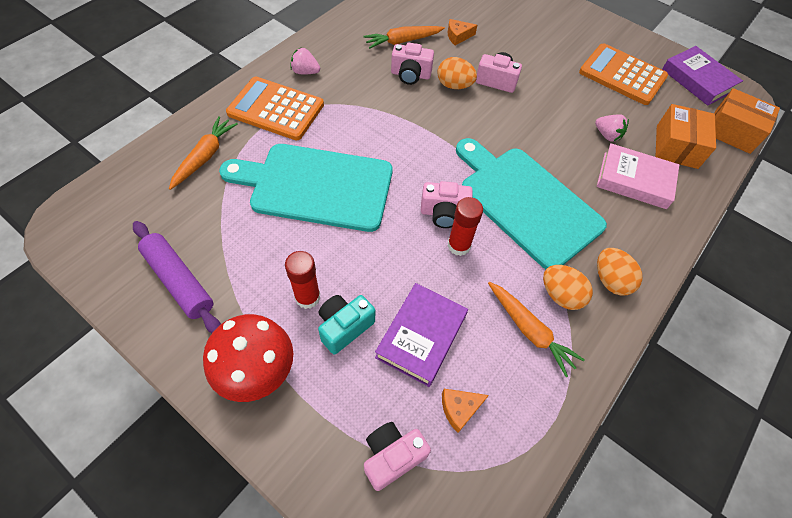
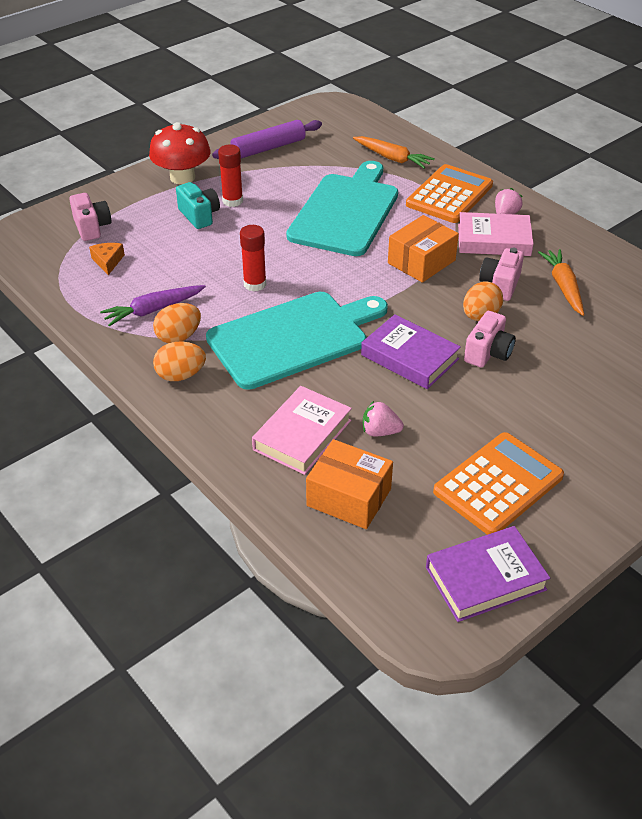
camera: 105 degrees right, 15 degrees down
(346, 79) = (494, 240): none -> pink book
(421, 336) = (175, 251): purple book -> purple book (409, 357)
(444, 213) = (294, 281): pink camera -> none
(458, 36) = (578, 334): orange cheese -> none
(529, 330) = (153, 310): orange carrot -> purple carrot
(607, 135) = (380, 431): pink strawberry -> pink strawberry turned 45 degrees clockwise
(732, 131) = (368, 577): orange box -> orange box (421, 262)

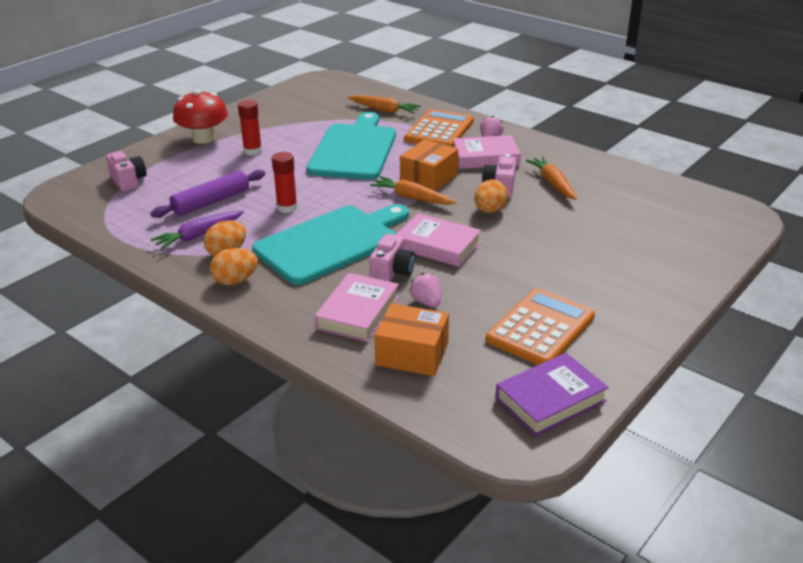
camera: 10 degrees left, 10 degrees down
(108, 261) = (148, 204): orange cheese -> none
(199, 216) = (225, 164): turquoise camera -> none
(268, 148) = (275, 112): purple rolling pin -> purple rolling pin (211, 202)
(380, 431) = (426, 302): pink strawberry -> pink strawberry turned 60 degrees clockwise
(396, 287) = (412, 198): none -> orange carrot
(409, 357) = (437, 245): purple book -> pink book
(488, 353) = (504, 235): pink camera -> pink camera (392, 272)

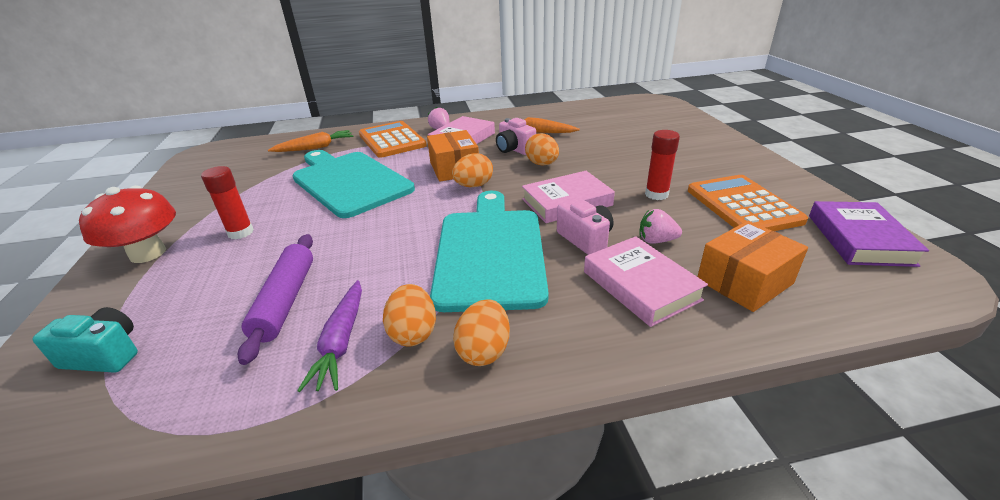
camera: 50 degrees left, 0 degrees up
(128, 181) = (104, 355): pink camera -> turquoise camera
(287, 207) = (385, 253): red glue stick -> red glue stick (656, 194)
(412, 198) = (473, 186): orange carrot -> orange egg

